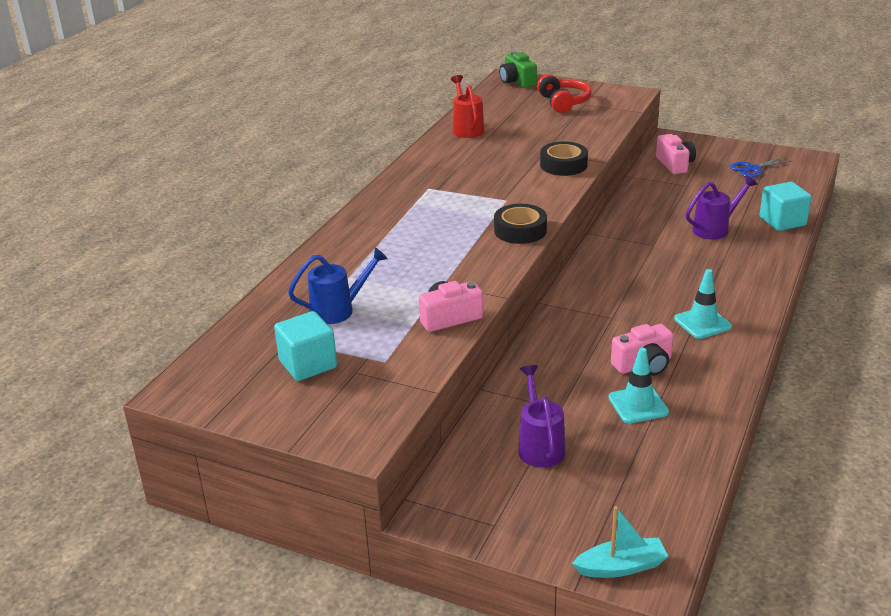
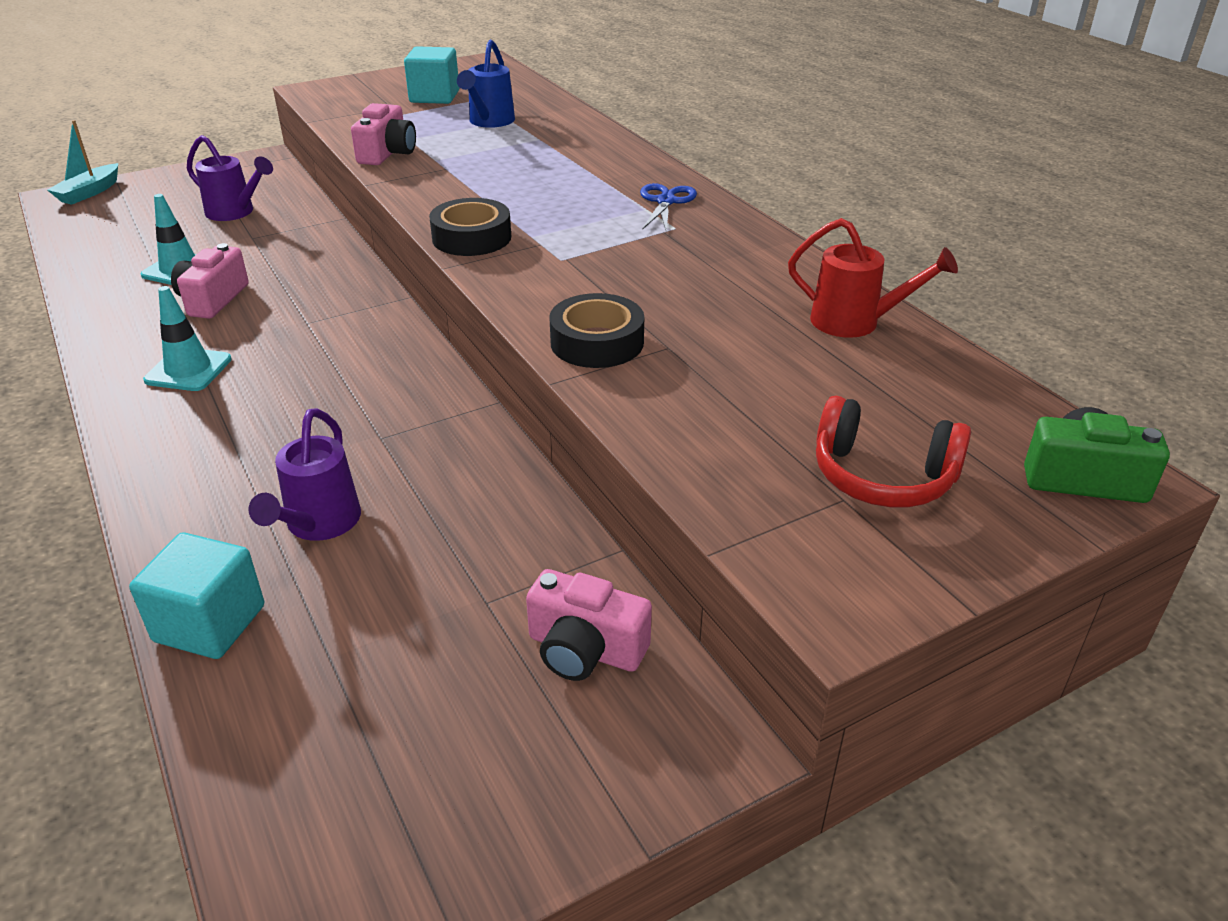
camera: 125 degrees right, 5 degrees up
(753, 169) = (412, 764): blue scissors -> blue scissors (665, 201)

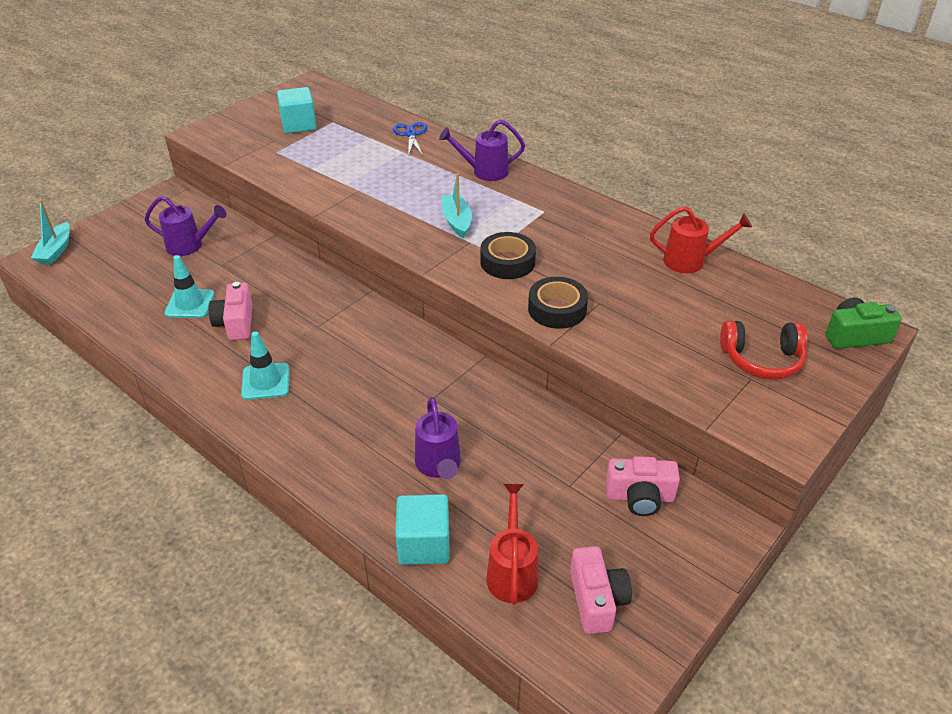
camera: 20 degrees left, 5 degrees up
(302, 701) = (512, 571): none -> red watering can
(387, 153) = (307, 185): pink camera -> pink camera (597, 600)
(471, 238) = (422, 246): black tape -> black tape (507, 262)
(489, 122) = (357, 142): blue watering can -> none
(543, 219) = (456, 221): none -> turquoise boat
(628, 173) = (484, 171): none -> purple watering can
(665, 201) = (524, 191): blue scissors -> blue scissors (411, 134)

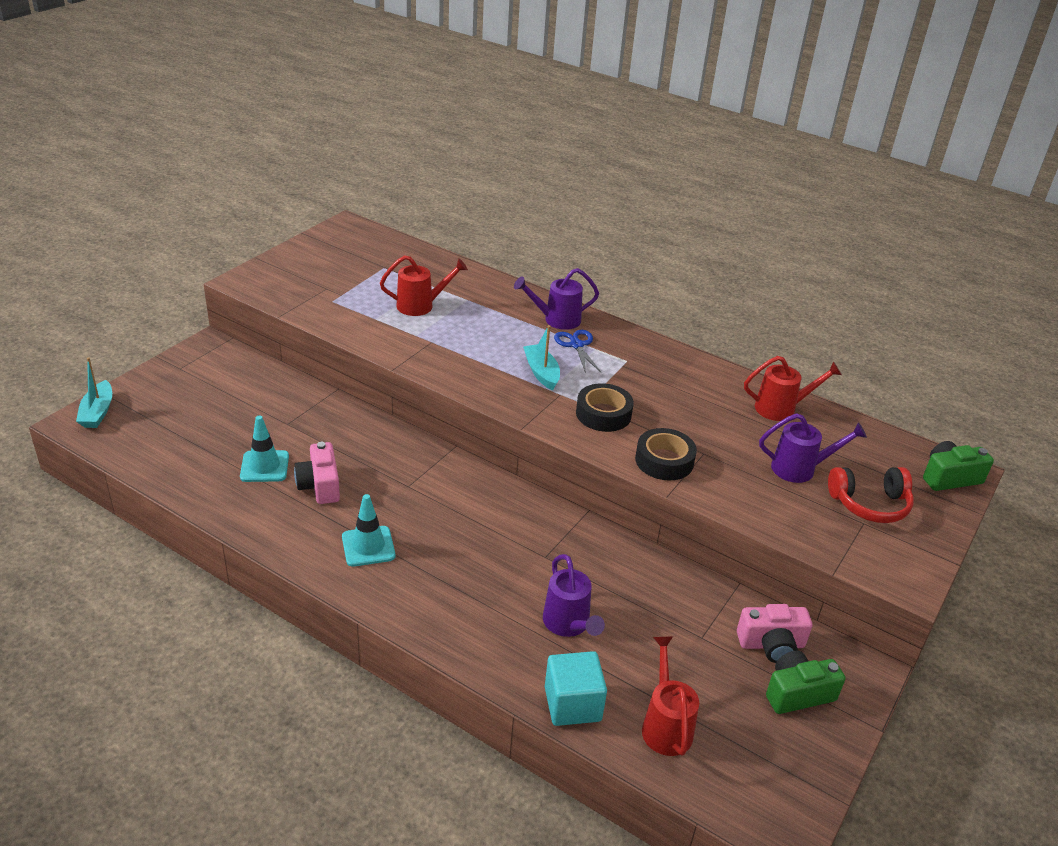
camera: 10 degrees left, 5 degrees down
(190, 246) = (247, 403): purple watering can -> purple watering can (800, 469)
(299, 125) = (348, 271): turquoise cube -> none
(358, 157) = (421, 306): none -> red watering can
(411, 134) = (470, 281): blue scissors -> blue scissors (576, 345)
(597, 600) = (753, 747): pink camera -> none
(656, 548) = (797, 693): none -> green camera

